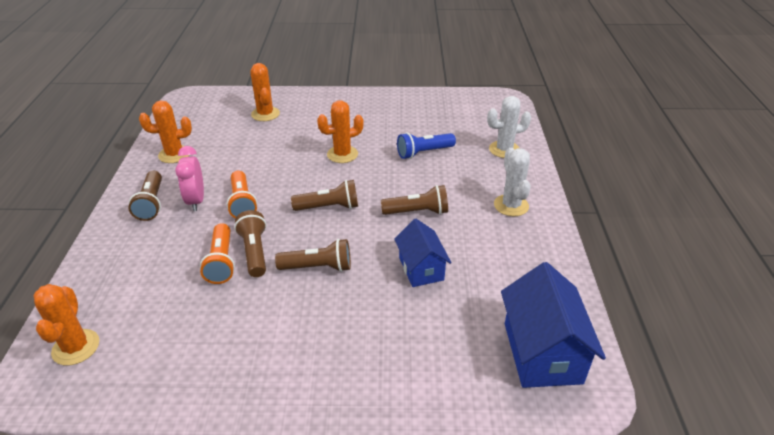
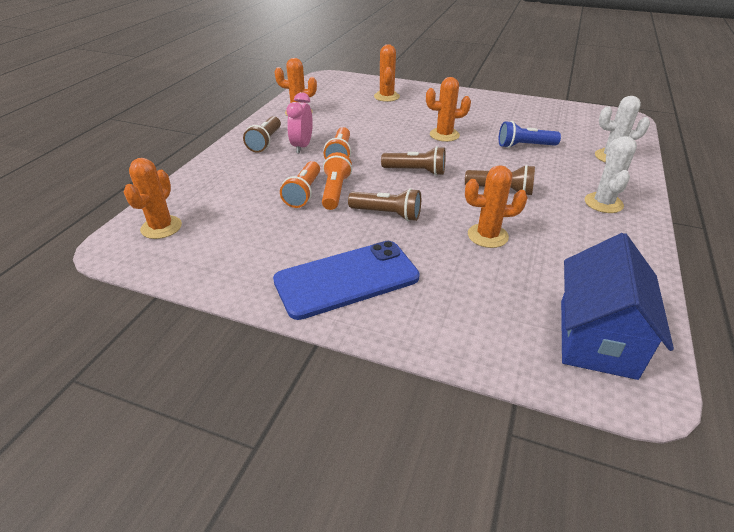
camera: 20 degrees right, 0 degrees up
(254, 251) = (335, 191): brown flashlight -> orange flashlight
(305, 355) = (346, 279): none -> blue phone
(421, 269) = (487, 236): blue house -> orange cactus

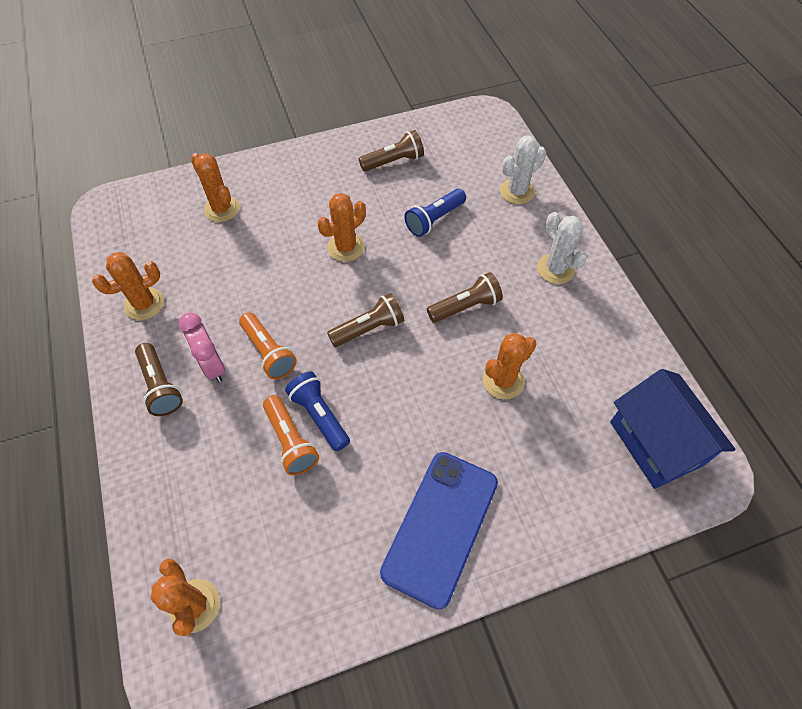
camera: 40 degrees left, 20 degrees up
(335, 191) = (319, 415): orange flashlight -> blue flashlight
(387, 214) = (398, 414): brown flashlight -> brown flashlight (394, 161)

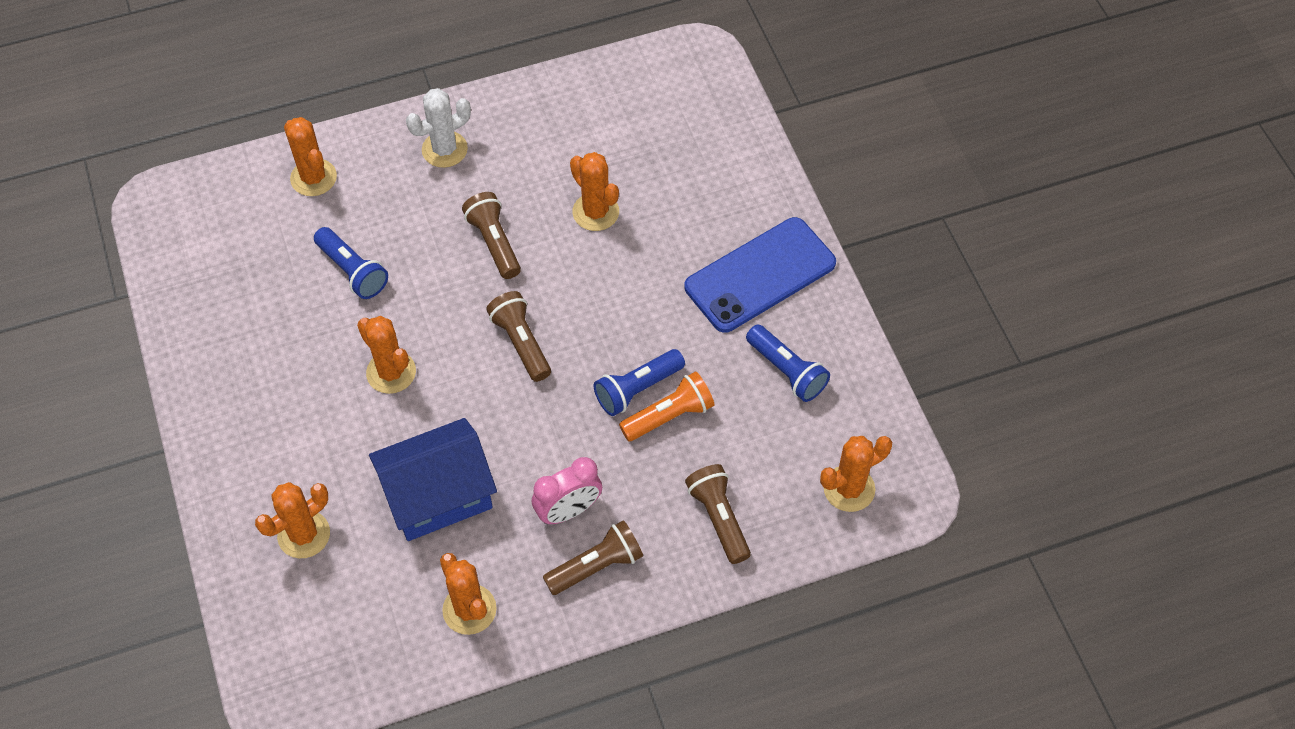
camera: 90 degrees left, 0 degrees up
(268, 352) = (551, 449): orange flashlight -> none
(330, 549) = (787, 371): none -> blue flashlight
(394, 161) = (237, 318): brown flashlight -> brown flashlight (719, 518)
(440, 527) = (760, 275): blue phone -> blue phone turned 60 degrees counterclockwise
(517, 191) = (313, 178): white cactus -> orange cactus
(655, 443) = (669, 90): blue house -> blue house (438, 496)

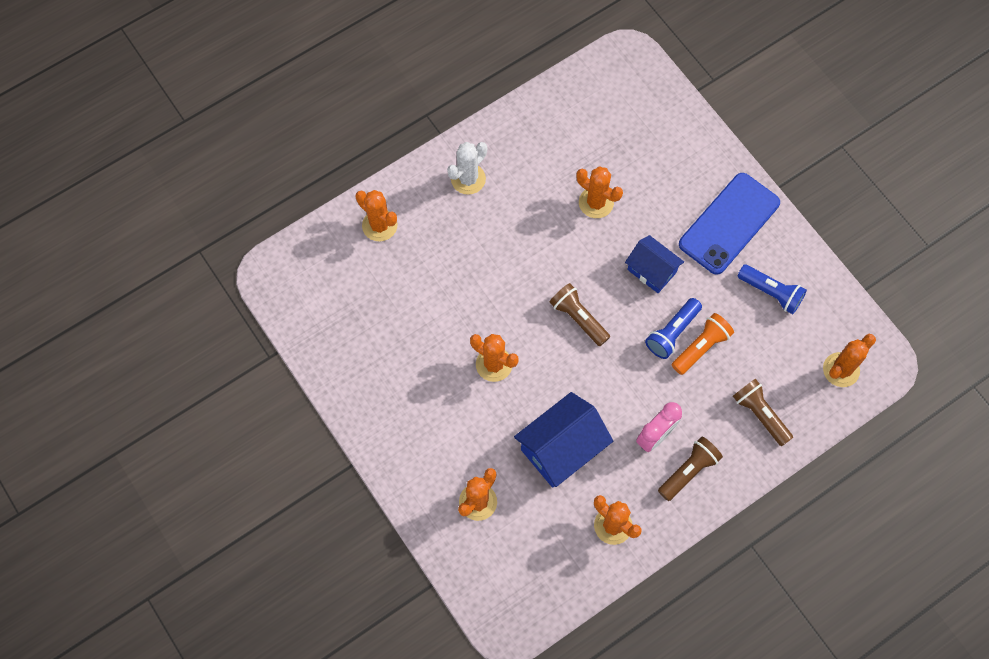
camera: 15 degrees left, 10 degrees up
(352, 271) = (437, 293): blue flashlight -> none
(494, 242) = (531, 245): brown flashlight -> none
(638, 308) = (652, 271): none -> blue house

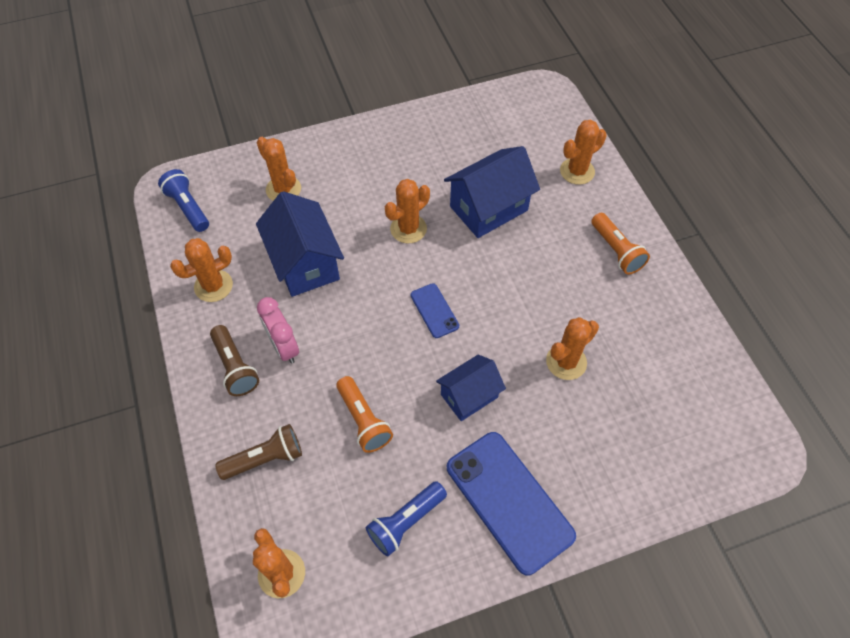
camera: 105 degrees right, 10 degrees down
(448, 297) = (489, 208): none -> blue house
(468, 179) = (616, 251): white cactus -> orange flashlight
(578, 318) = (434, 310): brown flashlight -> blue phone
(672, 333) = (390, 395): blue flashlight -> blue flashlight (188, 207)

